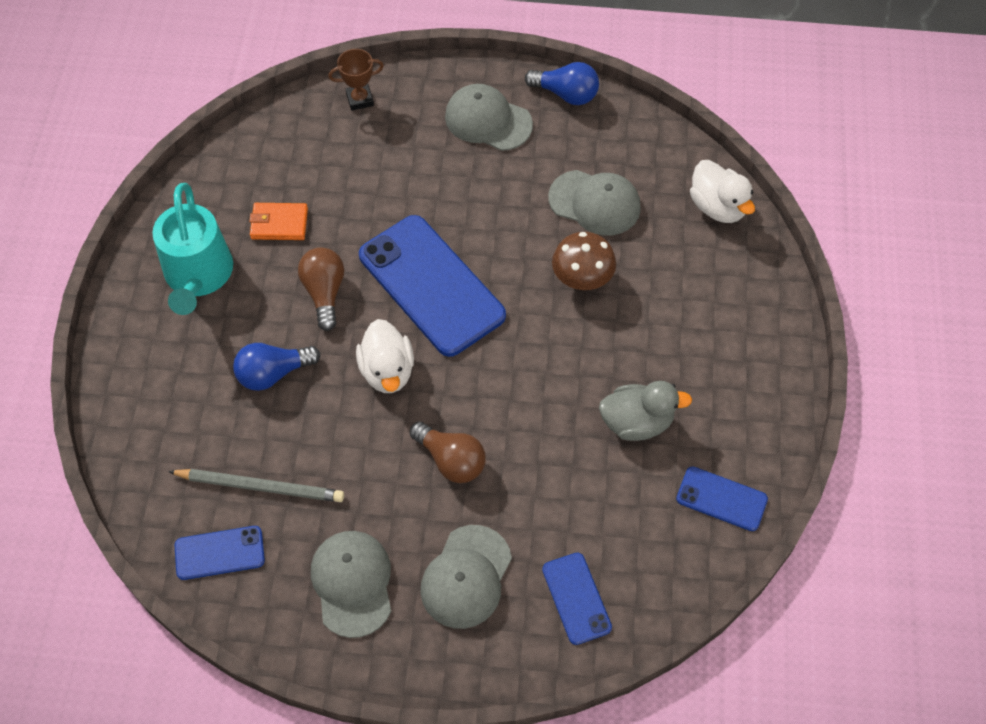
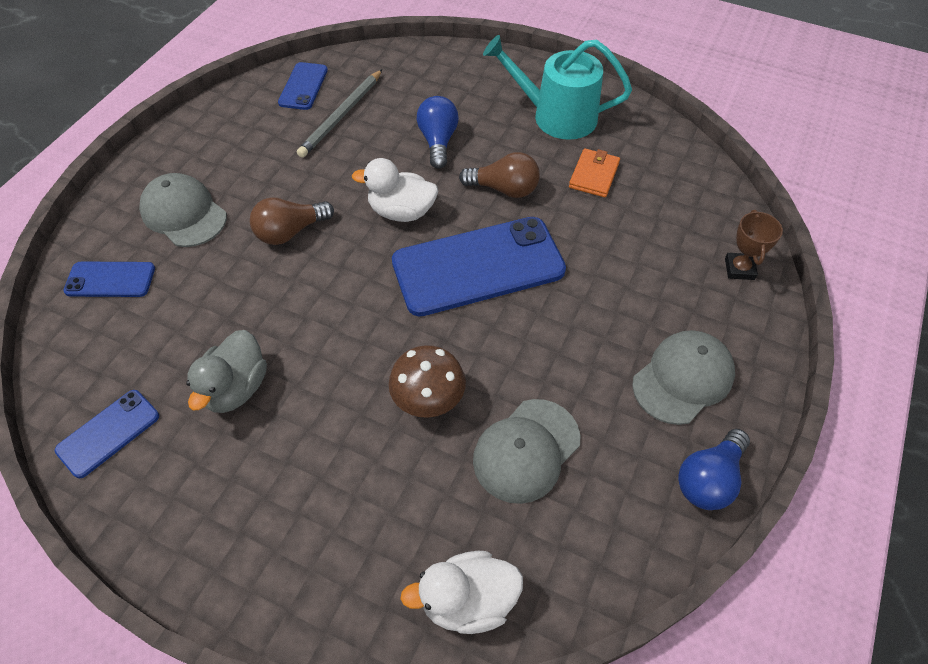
camera: 110 degrees right, 5 degrees down
(352, 583) = (229, 148): grey cap -> none

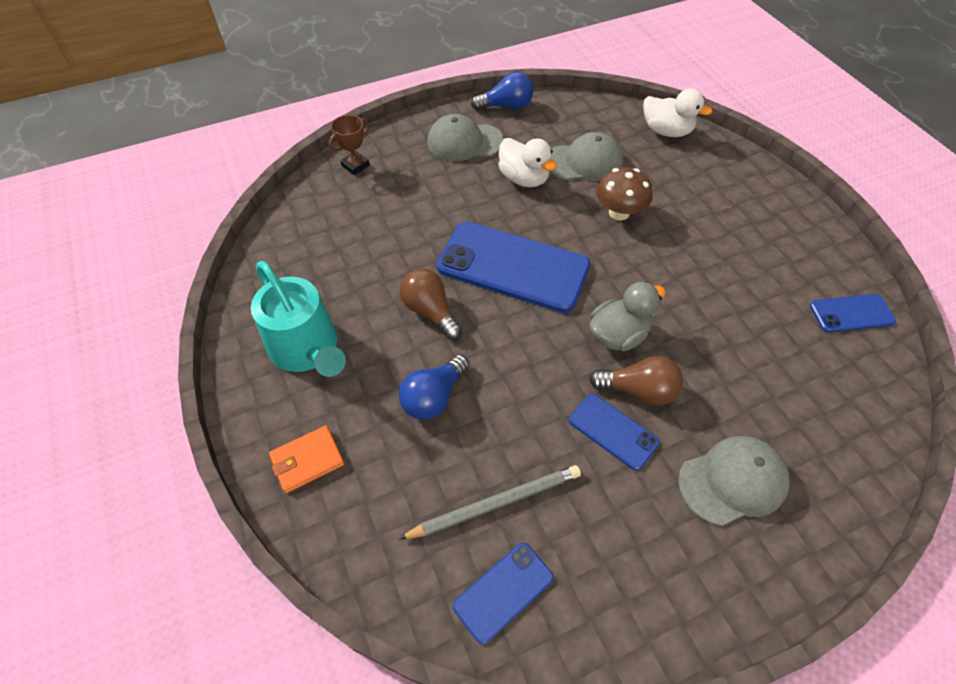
camera: 140 degrees left, 0 degrees up
(110, 280) = (829, 447): blue phone -> blue phone (613, 431)
(184, 213) = (733, 481): grey cap -> grey cap turned 105 degrees counterclockwise
(236, 388) = (745, 290): grey duck -> grey duck (618, 335)
(401, 212) = (529, 346): white duck -> white duck (524, 179)
(594, 175) = (352, 277): orange wallet -> orange wallet (307, 460)

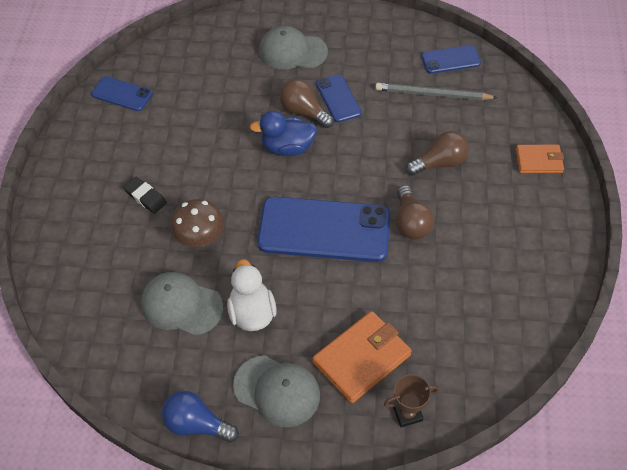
camera: 150 degrees left, 0 degrees up
(307, 349) = (518, 234): turquoise watering can -> none
(411, 184) = (361, 359): none -> orange wallet
(434, 397) = (439, 163): blue light bulb -> brown light bulb
(513, 266) = (324, 230): blue phone -> blue phone turned 45 degrees counterclockwise
(618, 335) = (287, 147): grey duck -> blue duck
(666, 131) = (72, 303): white duck -> none
(702, 224) = (145, 197): none -> black eraser

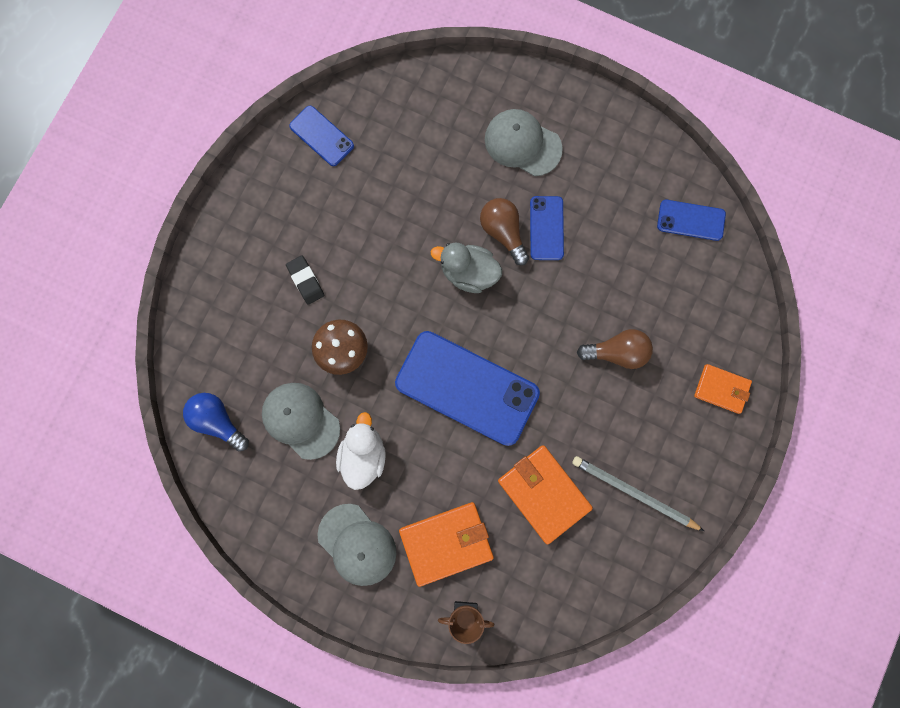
camera: 20 degrees right, 25 degrees up
(197, 424) = (275, 549): blue light bulb -> blue light bulb (218, 421)
(287, 147) = (468, 272): blue duck -> grey duck
(411, 222) = (556, 412): brown light bulb -> none
(431, 287) = (544, 493): none -> orange wallet
(433, 94) = (650, 261): grey pencil -> grey pencil (634, 493)

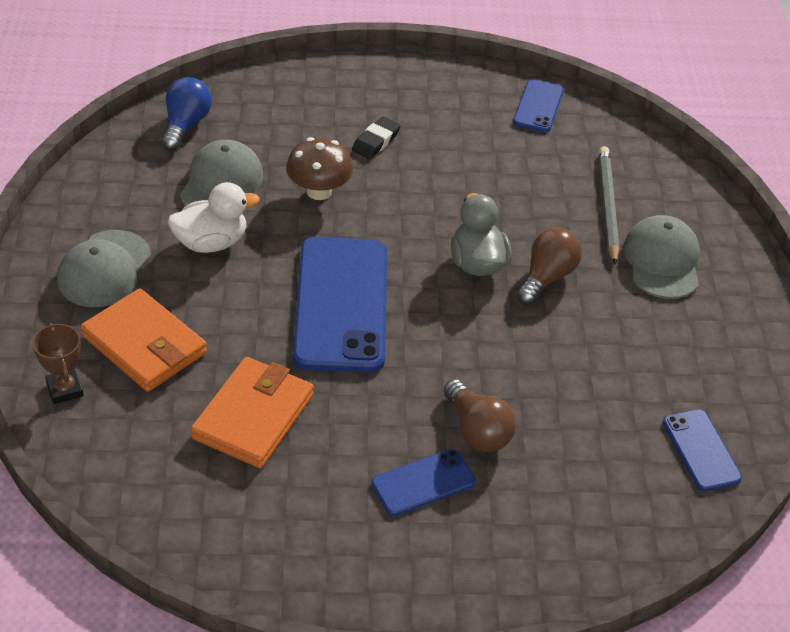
camera: 60 degrees right, 35 degrees down
(546, 228) = (581, 313): blue phone -> blue phone (423, 483)
(634, 493) = (304, 510): grey pencil -> grey pencil (607, 206)
(721, 389) = (503, 561): orange wallet -> none

